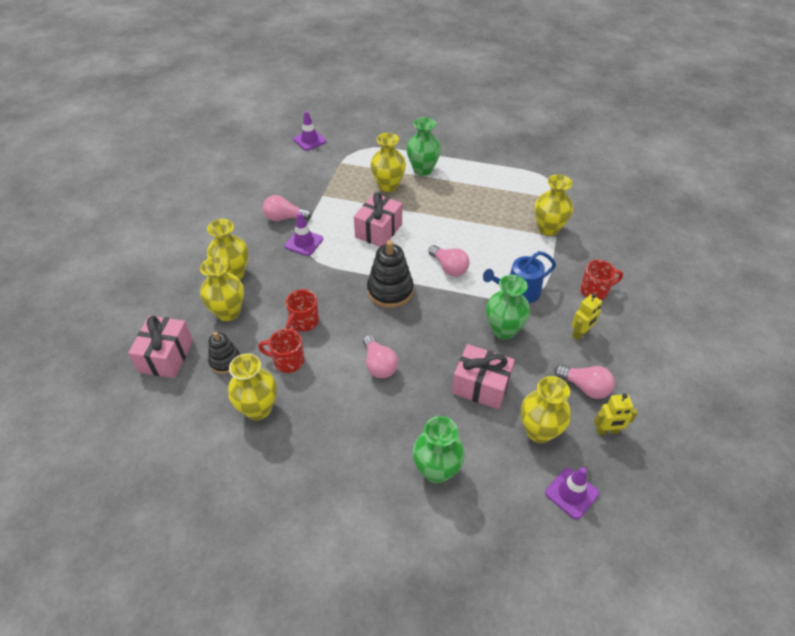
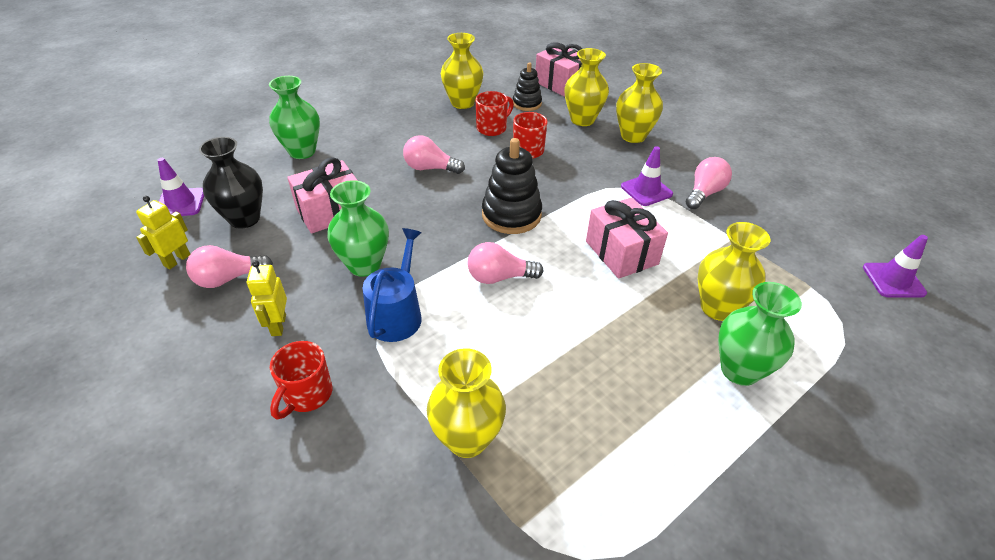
camera: 125 degrees right, 5 degrees down
(539, 431) = (244, 219): yellow vase -> black vase

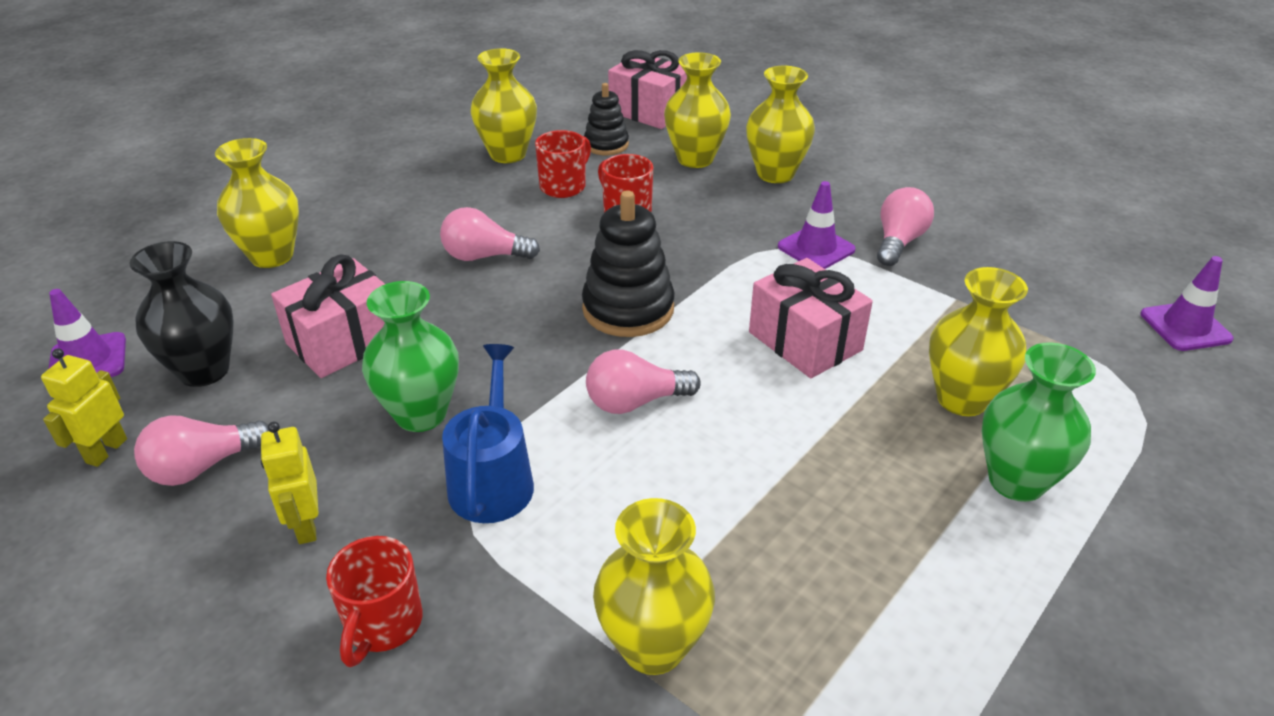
camera: 10 degrees left, 5 degrees down
(302, 151) = (272, 256): green vase -> yellow vase

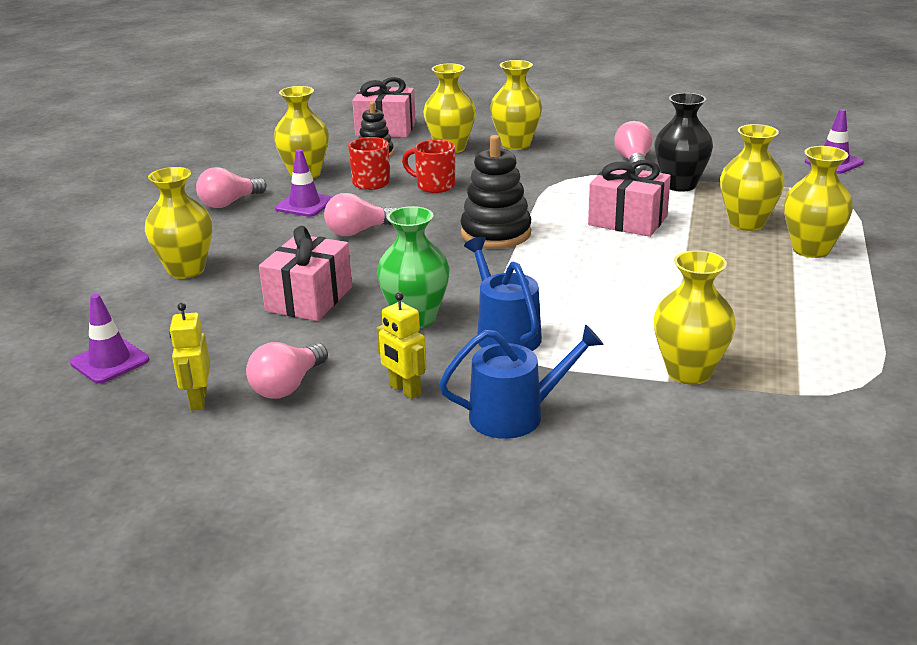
camera: 25 degrees left, 10 degrees down
(204, 371) = (218, 341): black vase -> black vase (680, 185)
(382, 625) = (515, 415): red mug -> blue watering can
(635, 402) = (554, 275): pink light bulb -> pink light bulb (229, 203)
(816, 248) = (585, 176): purple traffic cone -> purple traffic cone (305, 205)
(1016, 481) = (811, 249): green vase -> yellow vase

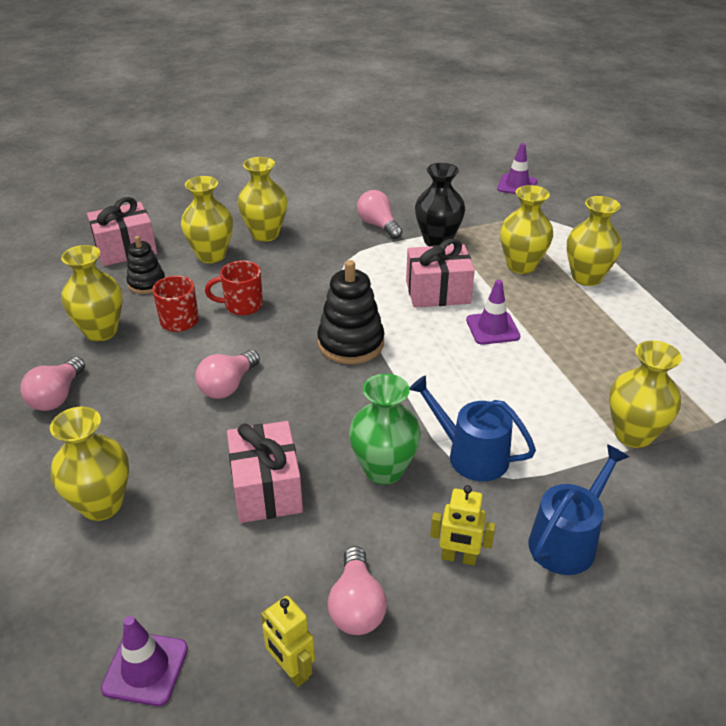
camera: 35 degrees left, 10 degrees up
(305, 205) = (140, 371): purple traffic cone -> purple traffic cone (492, 328)

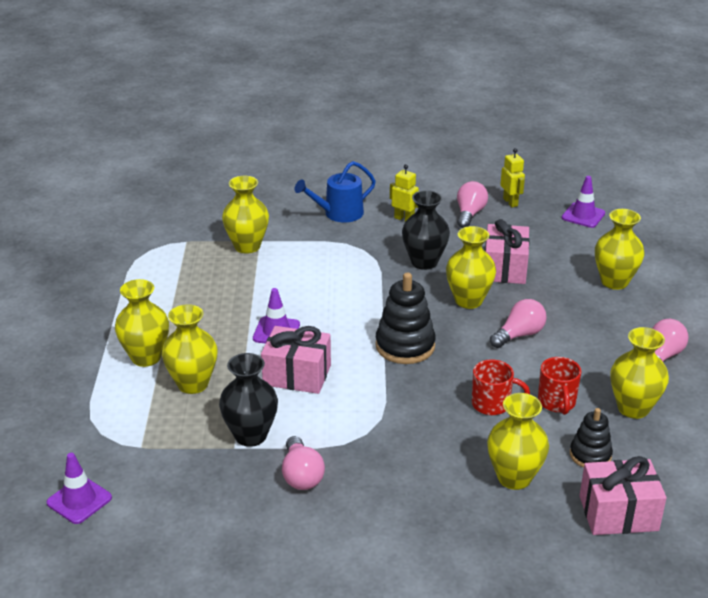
camera: 160 degrees left, 5 degrees down
(265, 234) = (443, 495): yellow vase -> yellow vase (468, 300)
(384, 470) = (424, 262): green vase -> black vase
(471, 455) = (362, 258): blue watering can -> none

